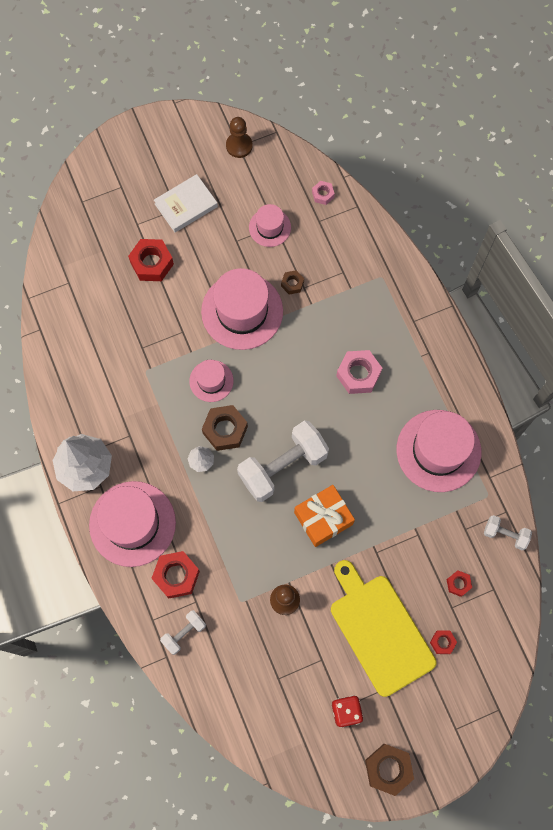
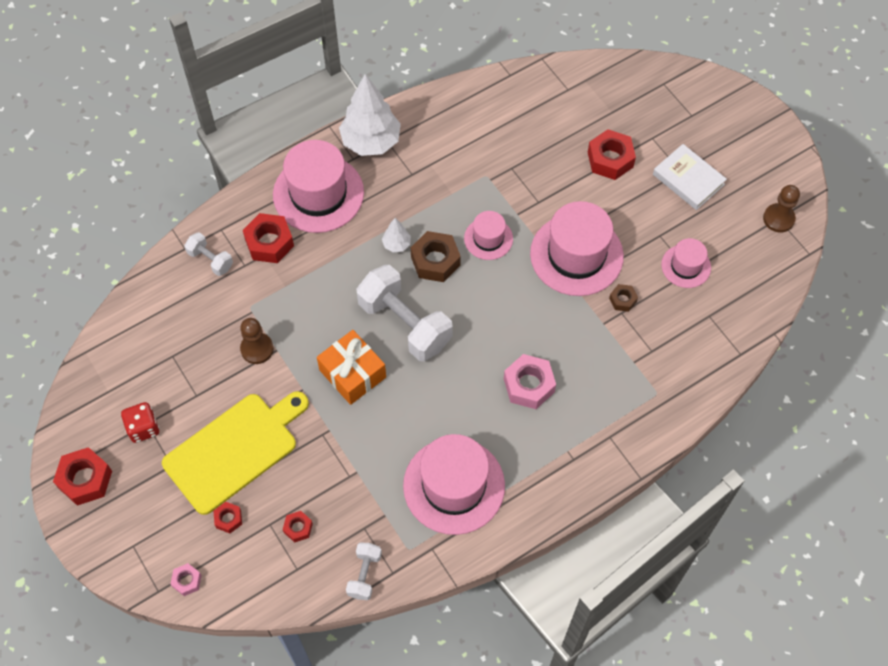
camera: 80 degrees right, 10 degrees down
(323, 194) = (744, 315): pink nut -> pink nut (187, 581)
(388, 769) = (85, 479): brown nut -> red nut

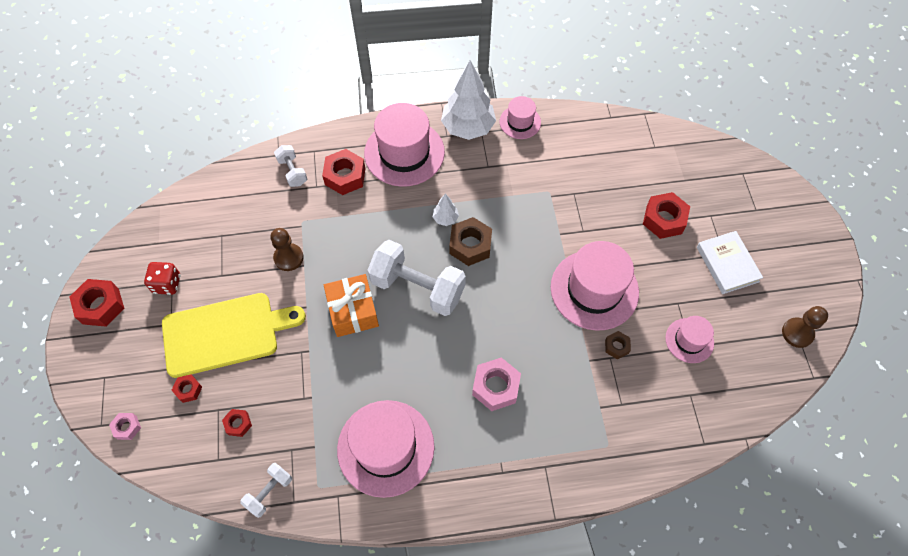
camera: 25 degrees right, 0 degrees up
(405, 324) = (417, 287): white dumbbell -> white dumbbell turned 45 degrees counterclockwise
(488, 238) = (524, 245): pink hat -> pink hat (520, 122)

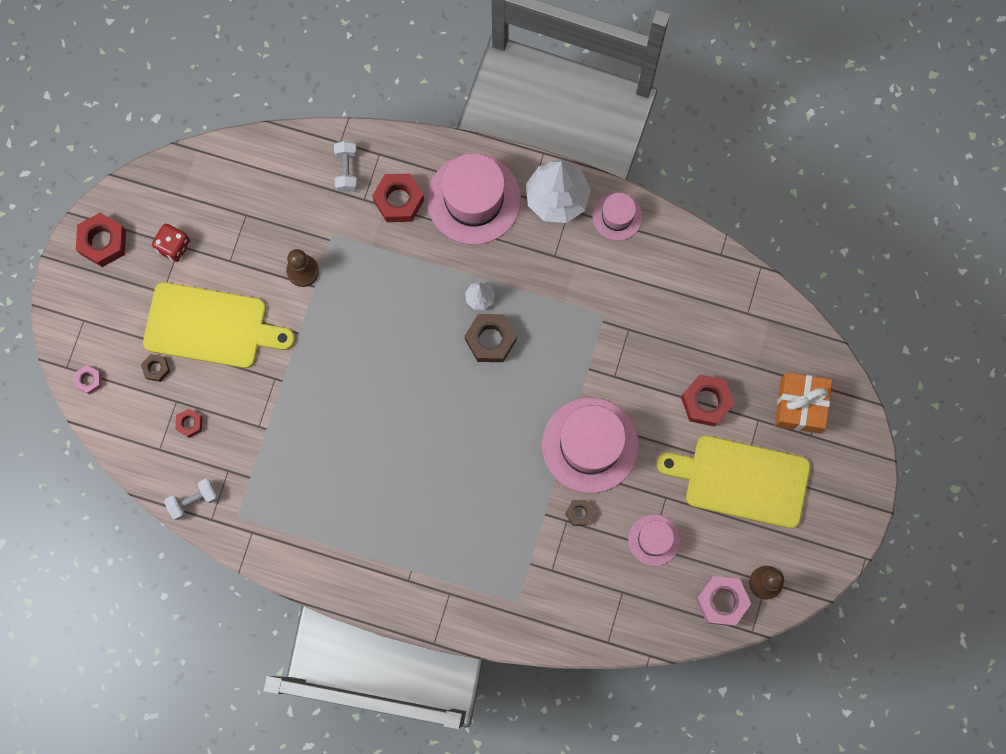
camera: 25 degrees right, 15 degrees up
(188, 390) = (156, 369): red nut -> brown nut
(353, 311) = (341, 359): orange gift -> orange gift (800, 405)
(385, 447) = (313, 508): pink hat -> none
(417, 287) = (416, 362): white dumbbell -> none
(496, 387) = (442, 498): pink nut -> pink nut (721, 601)
(727, 264) = (741, 480): white book -> yellow cutting board

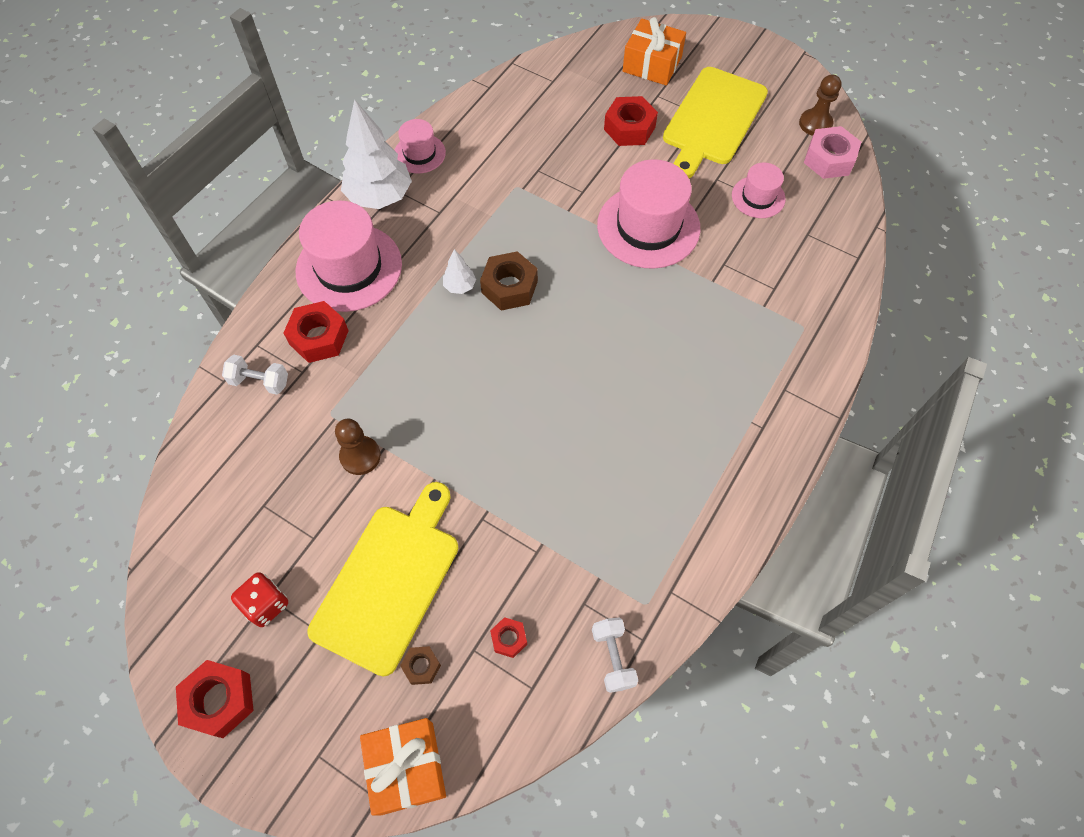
camera: 75 degrees left, 15 degrees down
(89, 380) = (406, 768): pink nut -> orange gift
(579, 513) = (718, 251): brown nut -> none

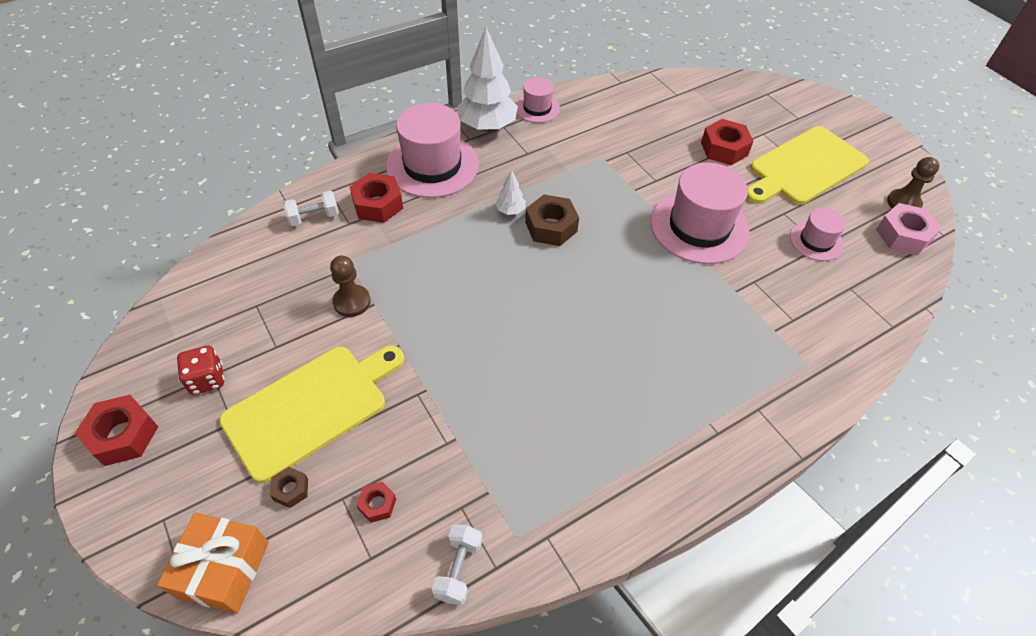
camera: 25 degrees right, 10 degrees down
(260, 381) = (314, 217): white dumbbell -> white dumbbell turned 60 degrees counterclockwise
(652, 64) = (770, 110): orange gift -> none

